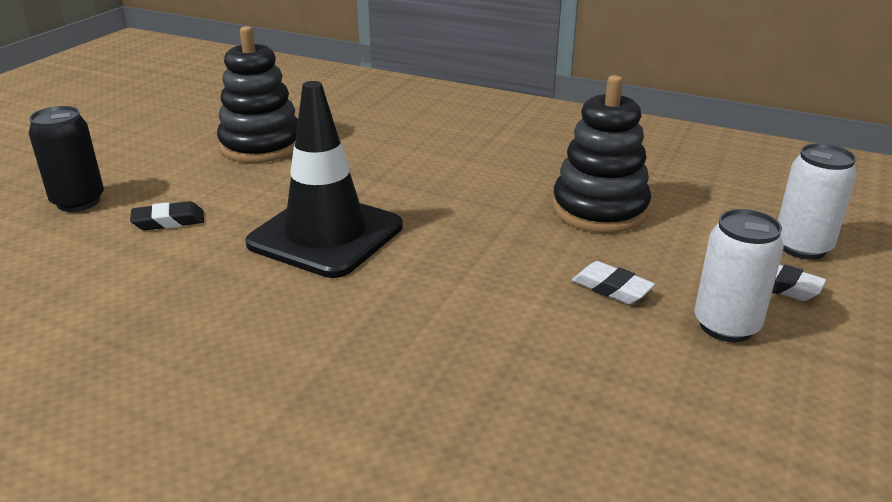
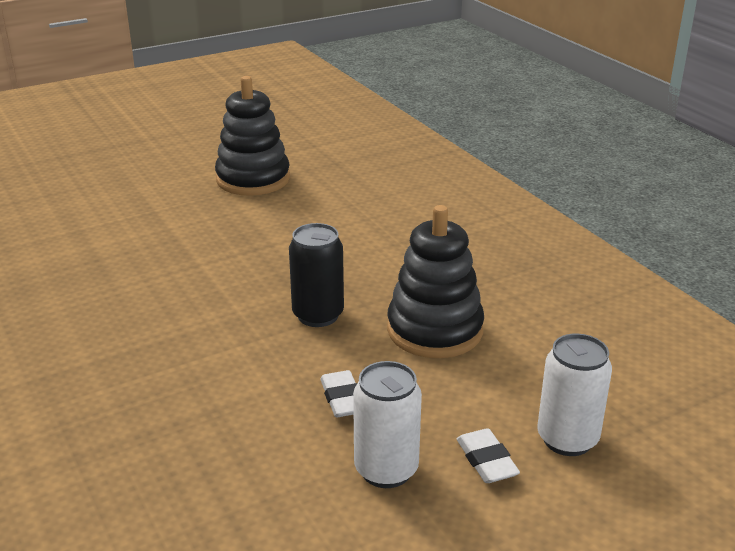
camera: 35 degrees right, 0 degrees up
(78, 202) = (88, 186): black can -> black can (318, 315)
(169, 221) = (120, 221): black eraser -> none
(326, 235) = (202, 270): black traffic cone -> none

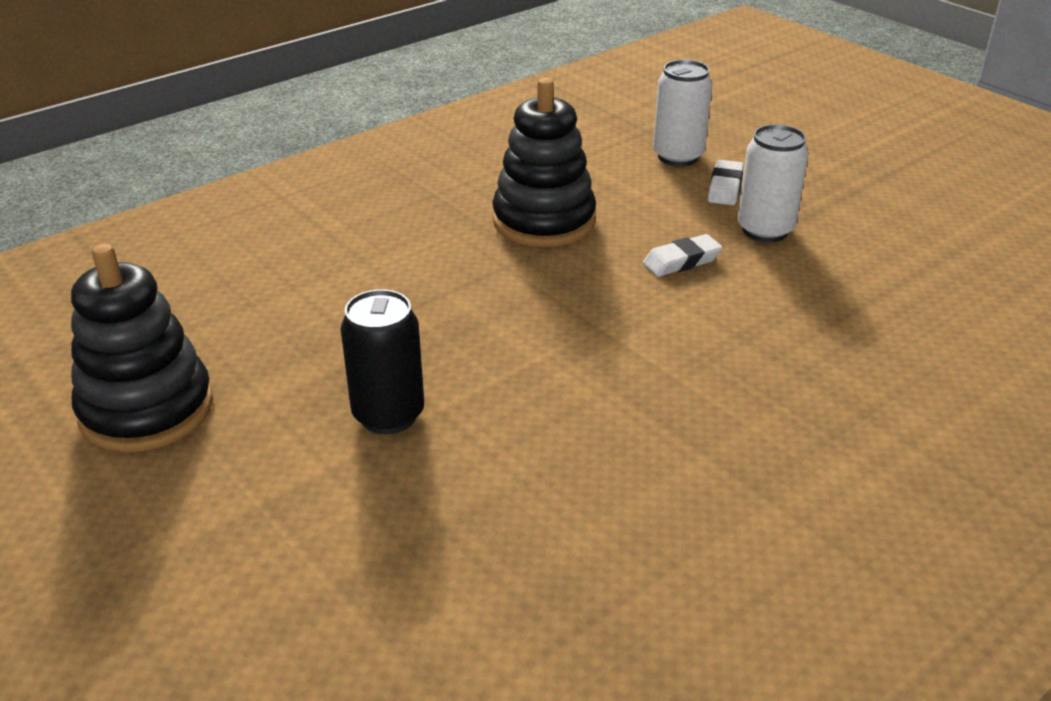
camera: 100 degrees left, 5 degrees up
(318, 315) = (539, 294): black can -> black can (388, 415)
(486, 461) = (725, 188): white eraser -> white eraser turned 45 degrees counterclockwise

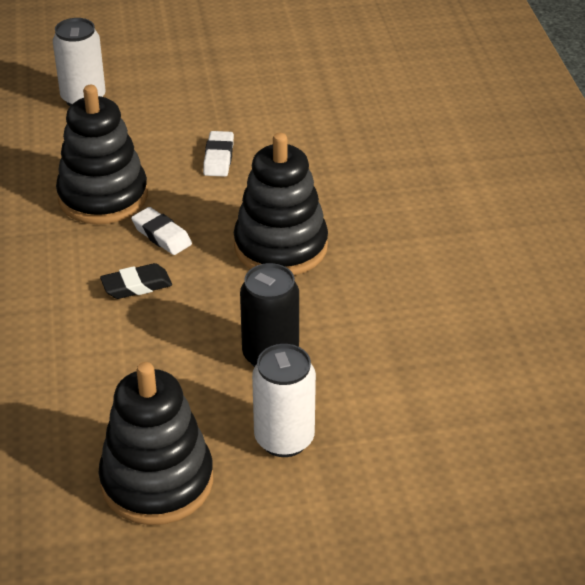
camera: 60 degrees left, 5 degrees up
(429, 288) = (136, 286): none -> black eraser
(577, 355) = (280, 247): none -> black stacking toy
(725, 188) = (149, 98): white eraser -> white eraser (162, 235)
(765, 230) = (218, 108): white can -> white can (284, 439)

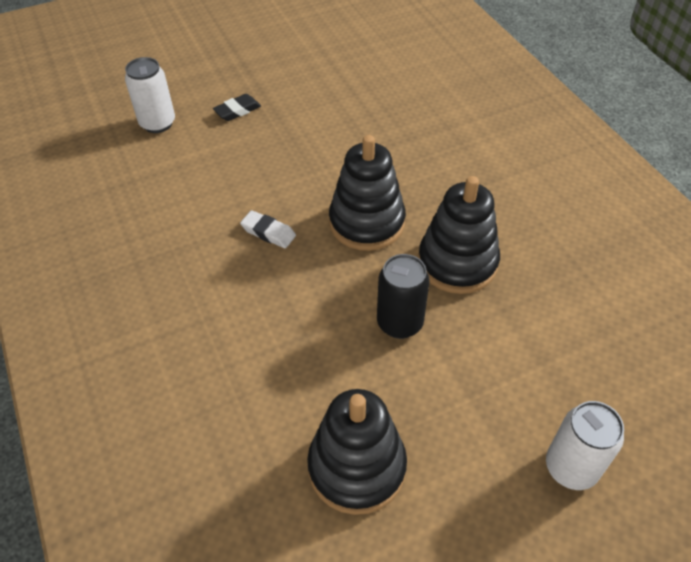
camera: 15 degrees left, 10 degrees up
(103, 197) = (207, 207): black stacking toy -> black stacking toy (457, 263)
(136, 286) = (266, 283): black eraser -> black eraser (237, 111)
(219, 158) = (286, 154): white eraser -> none
(284, 439) = (443, 398): white can -> white can (571, 467)

